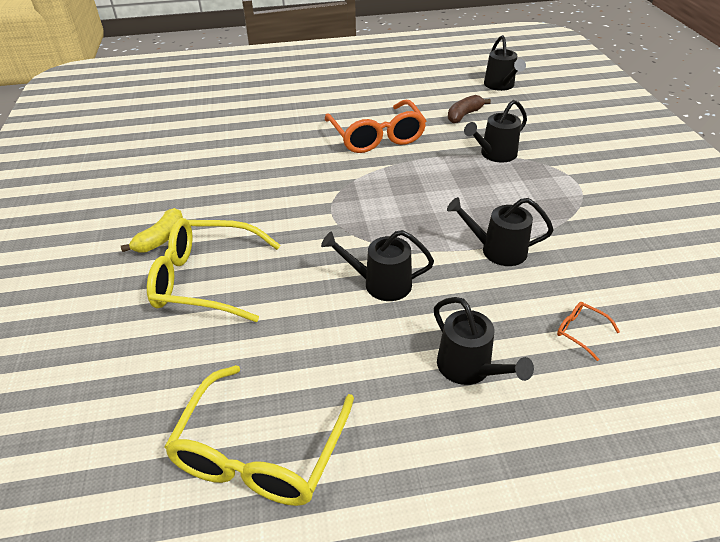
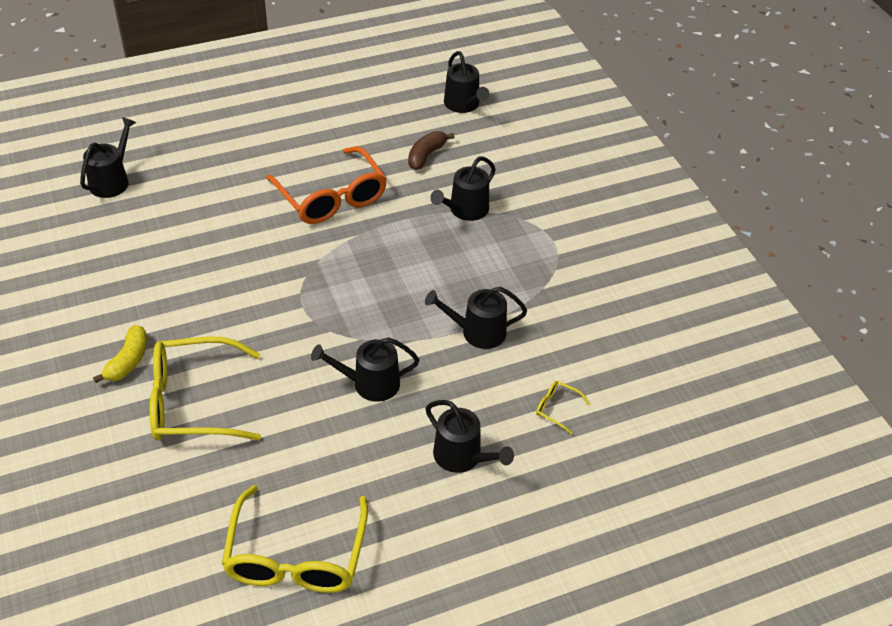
camera: 15 degrees left, 5 degrees up
(202, 113) = (112, 180): none -> black watering can
(580, 332) = (557, 408): orange glasses -> yellow glasses

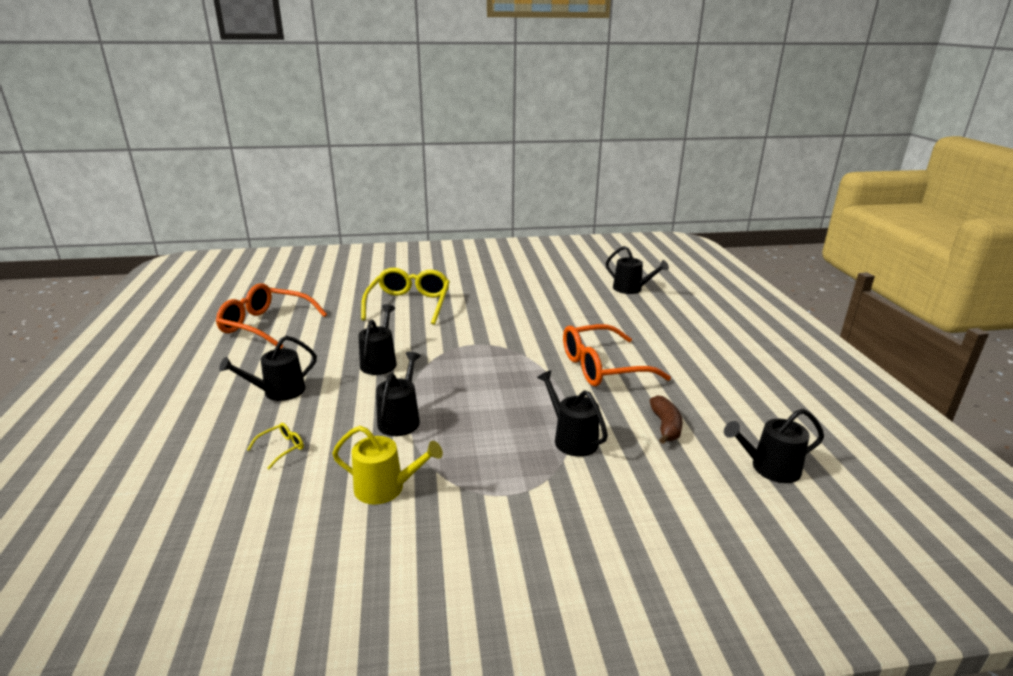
camera: 105 degrees right, 20 degrees down
(128, 361) = (455, 289): yellow banana -> none
(296, 556) = (266, 325): yellow glasses -> orange glasses
(426, 155) = (665, 426): brown banana -> brown banana turned 45 degrees clockwise
(577, 314) = (385, 488): none -> yellow watering can

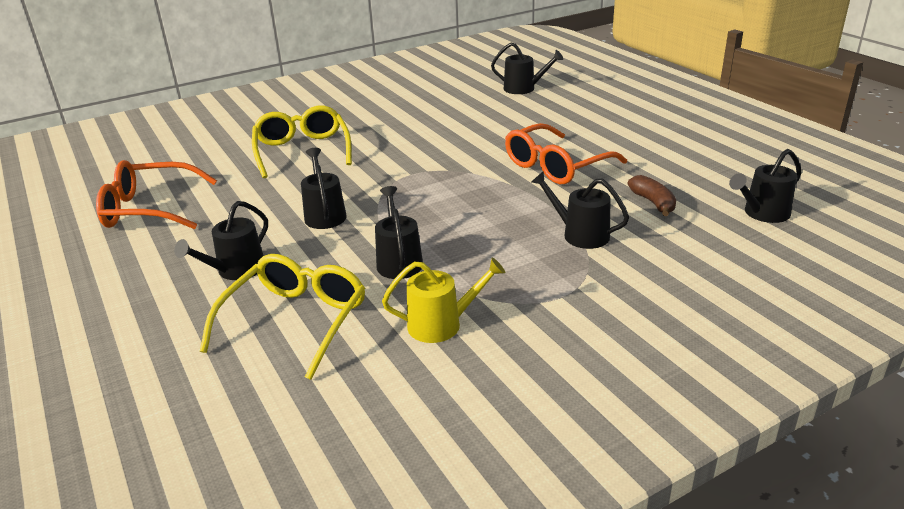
camera: 20 degrees left, 5 degrees up
(281, 448) = (295, 321): yellow glasses -> yellow glasses, size x2.48

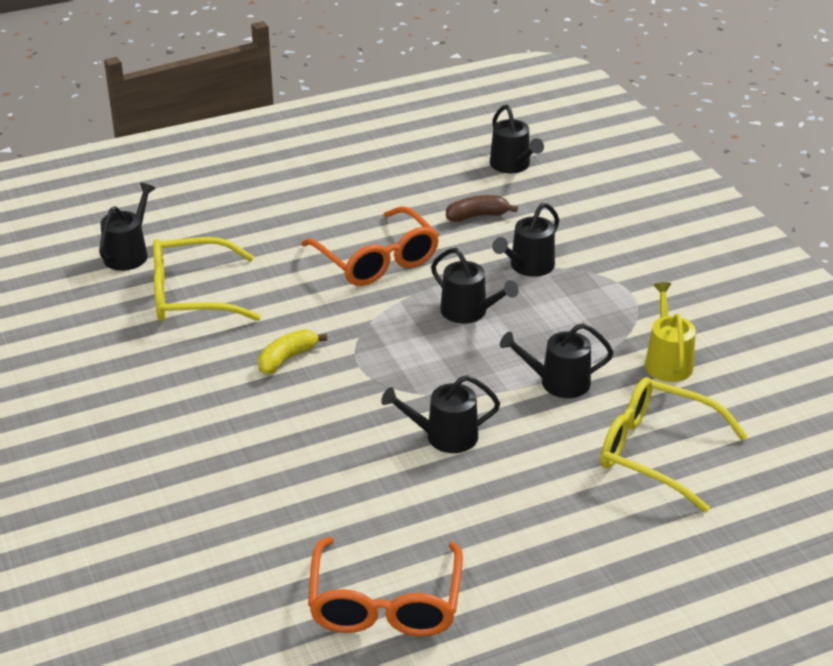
camera: 85 degrees left, 5 degrees up
(236, 270) = (557, 502): black watering can -> black watering can (468, 312)
(302, 151) = (250, 461): yellow glasses -> yellow glasses (192, 295)
(415, 149) = (287, 358): none -> yellow banana

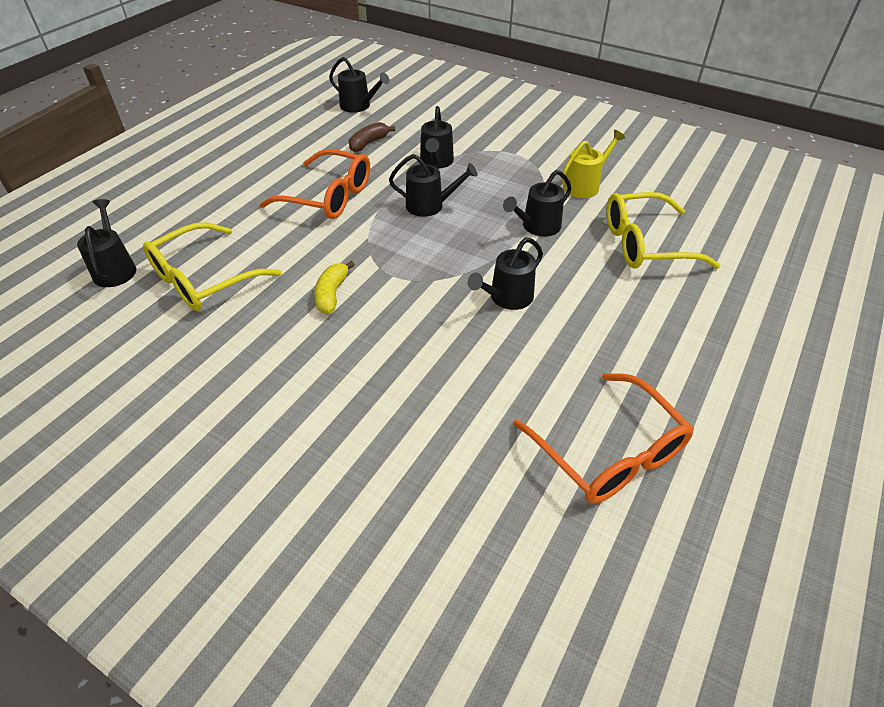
camera: 35 degrees left, 10 degrees up
(667, 361) = (584, 186): yellow watering can -> yellow watering can turned 90 degrees clockwise

